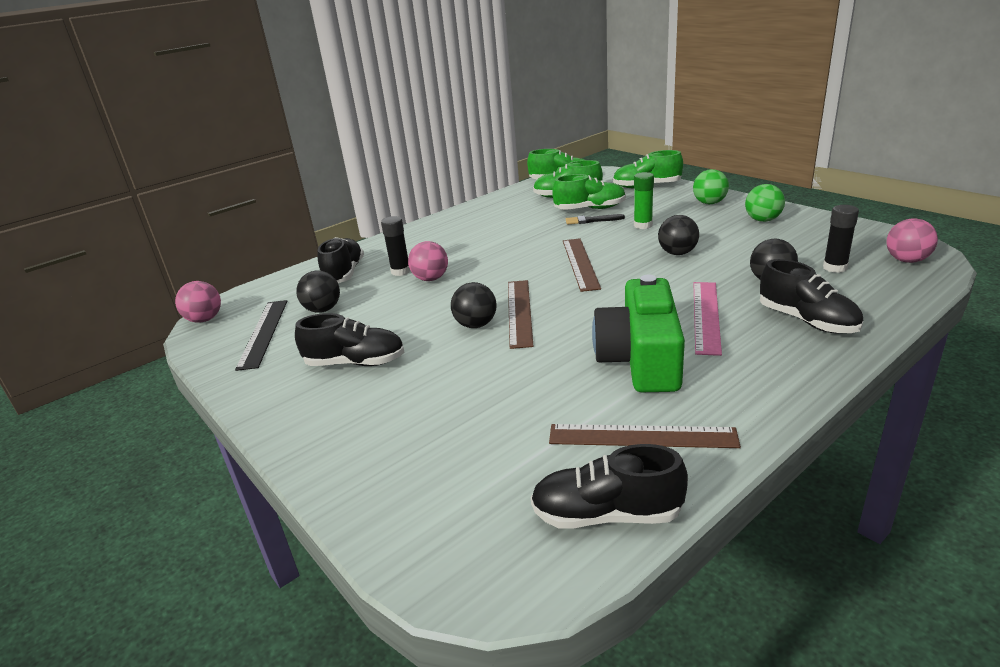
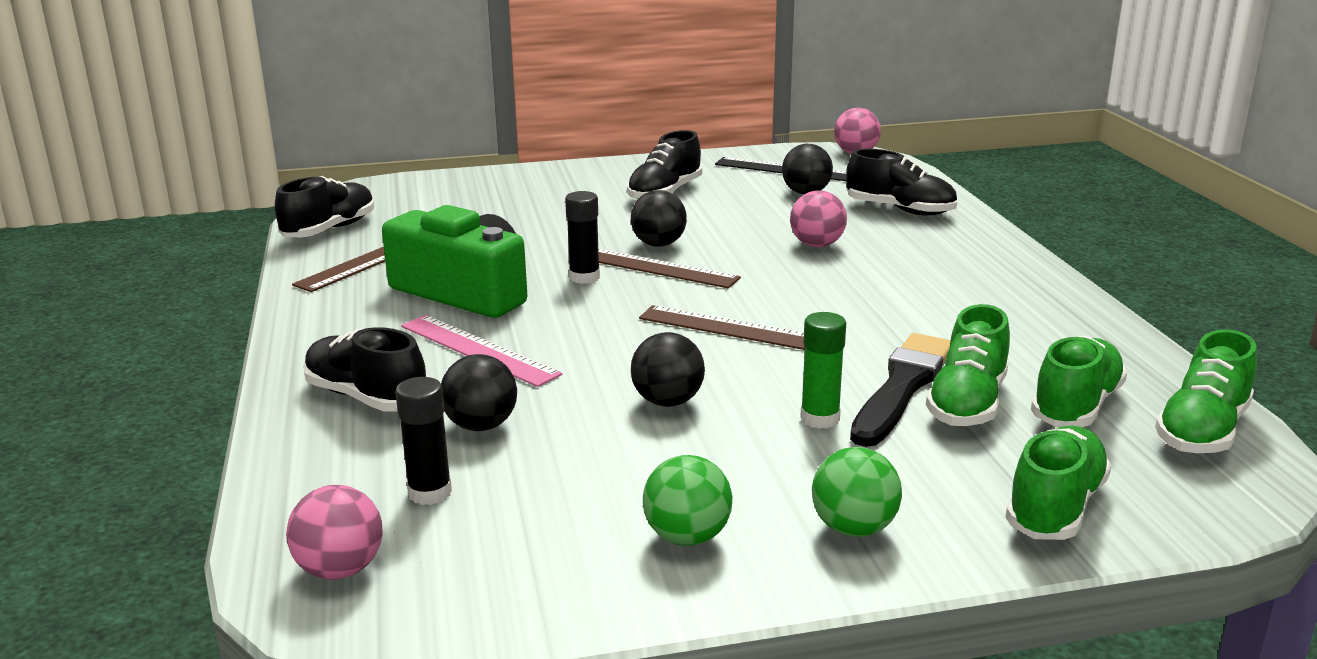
camera: 115 degrees right, 5 degrees down
(400, 271) = (865, 235): black glue stick -> black glue stick (584, 277)
(592, 220) = (902, 387): black brush -> black brush, size x1.87
(807, 321) = (366, 397): black shoe -> black shoe turned 45 degrees clockwise

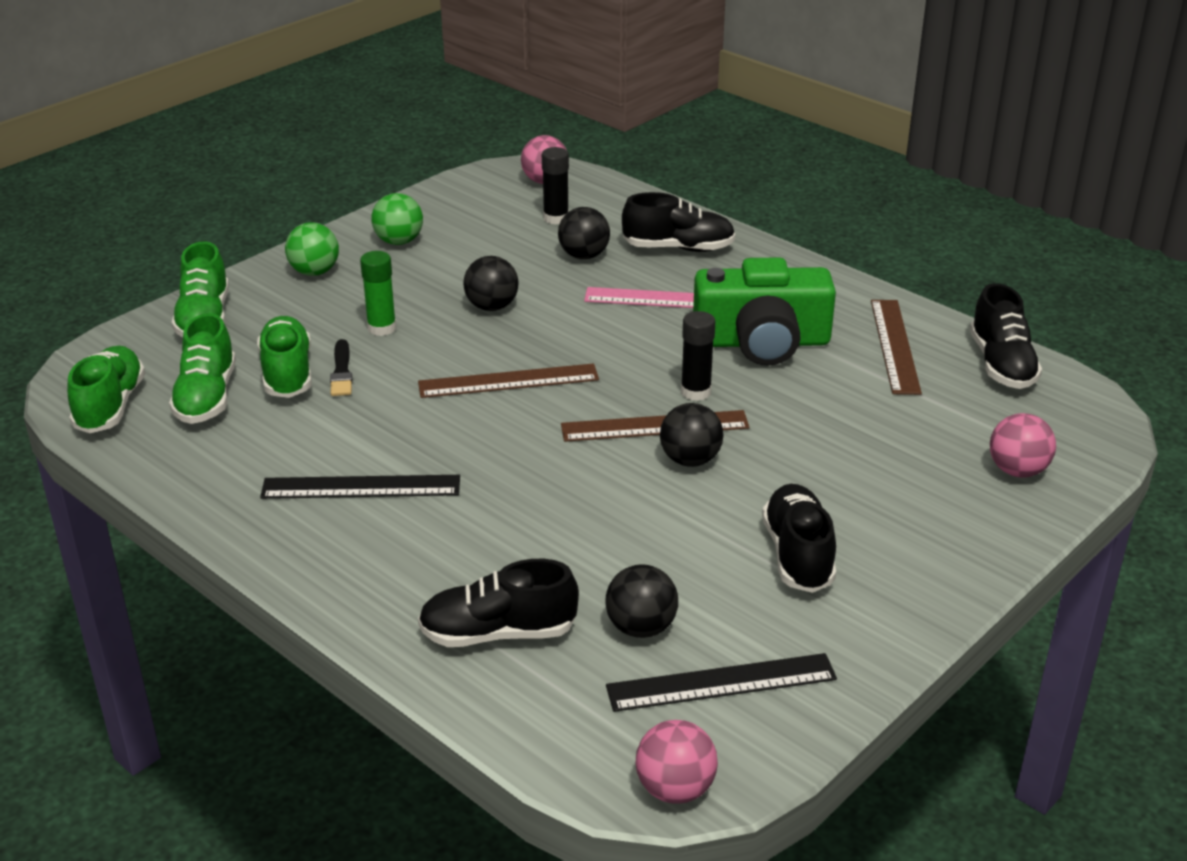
camera: 145 degrees right, 10 degrees up
(817, 245) = (538, 520): pink ball -> pink ball (1017, 471)
(902, 387) = (341, 371): black brush -> black brush, size x0.53
(945, 295) = (361, 487): none -> black ruler

